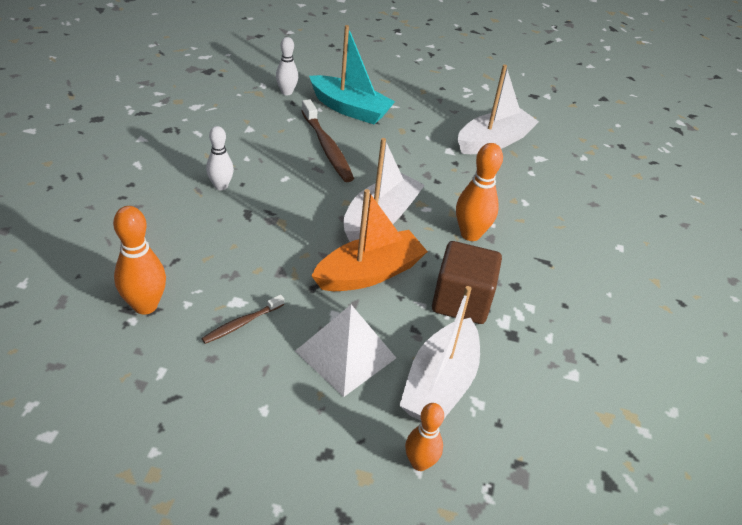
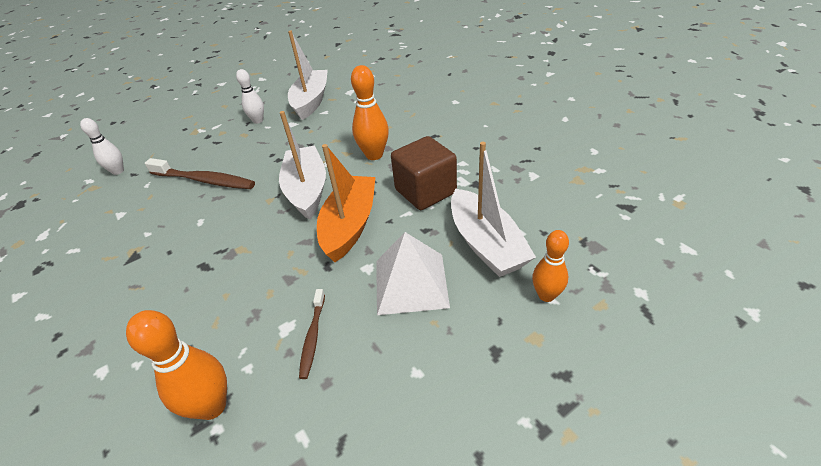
camera: 40 degrees left, 0 degrees up
(221, 186) = (152, 267): white bowling pin -> white bowling pin (258, 121)
(350, 109) = (186, 148): turquoise boat -> none

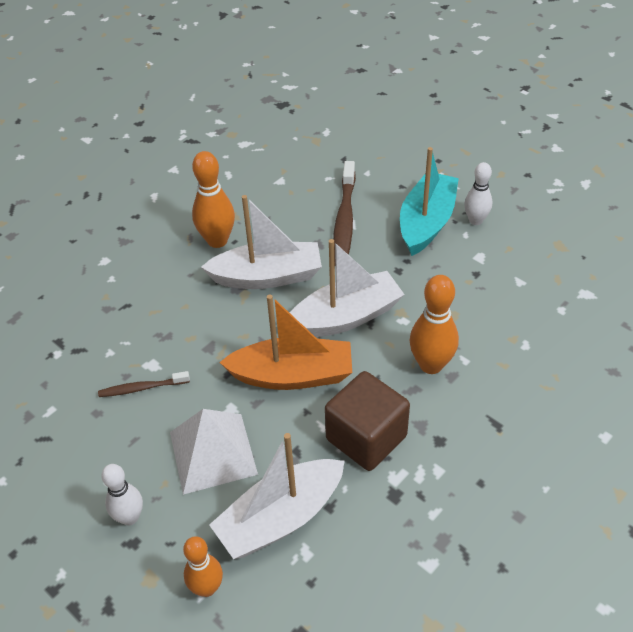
camera: 75 degrees right, 5 degrees up
(118, 171) = (345, 145): white bowling pin -> white bowling pin (130, 517)
(212, 406) = (75, 343): orange bowling pin -> orange bowling pin (217, 240)
(242, 141) = (426, 222): none -> turquoise boat
(311, 101) = (542, 258): white boat -> white boat (267, 276)

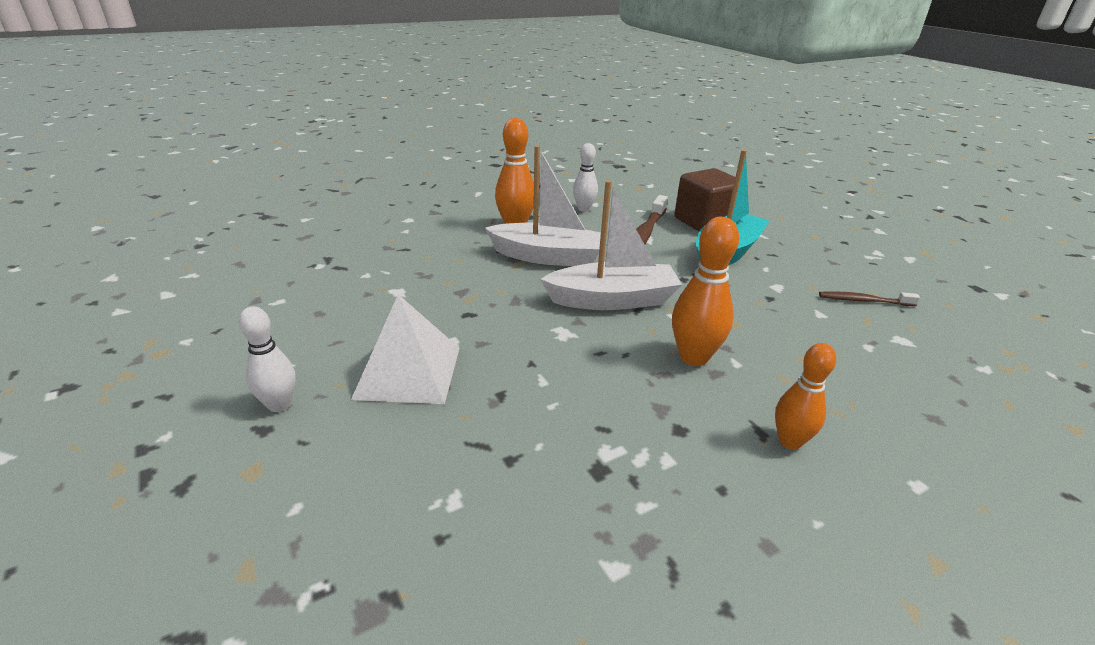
camera: 15 degrees right, 15 degrees down
(142, 388) = (375, 305): brown toothbrush -> brown toothbrush (864, 301)
(207, 588) = (308, 502): orange bowling pin -> orange bowling pin (789, 441)
(280, 518) = (444, 453): white boat -> none
(292, 375) = (532, 330): orange boat -> none
(366, 437) = (589, 403): brown cube -> brown cube (704, 222)
(475, 220) = (780, 261): white bowling pin -> white bowling pin (584, 209)

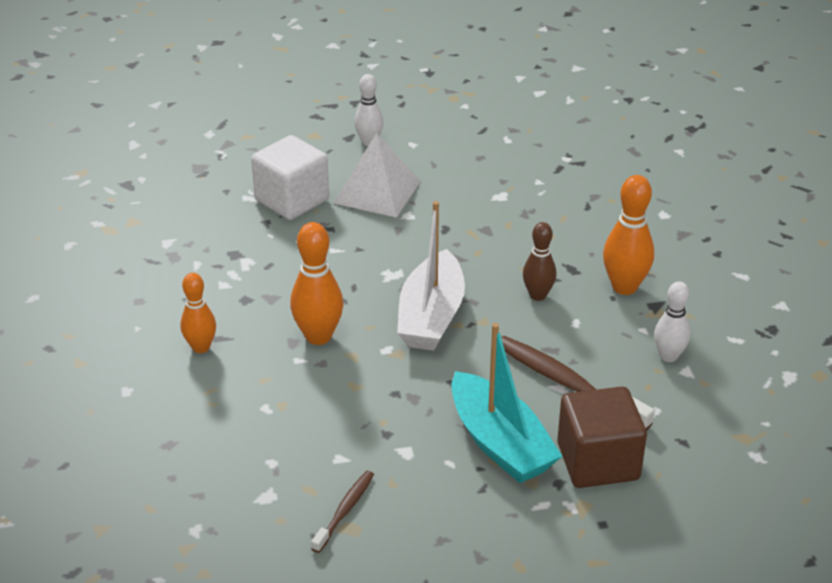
camera: 110 degrees right, 5 degrees up
(448, 446) = (292, 200): none -> white cube
(548, 257) = (538, 295): white boat -> brown bowling pin

